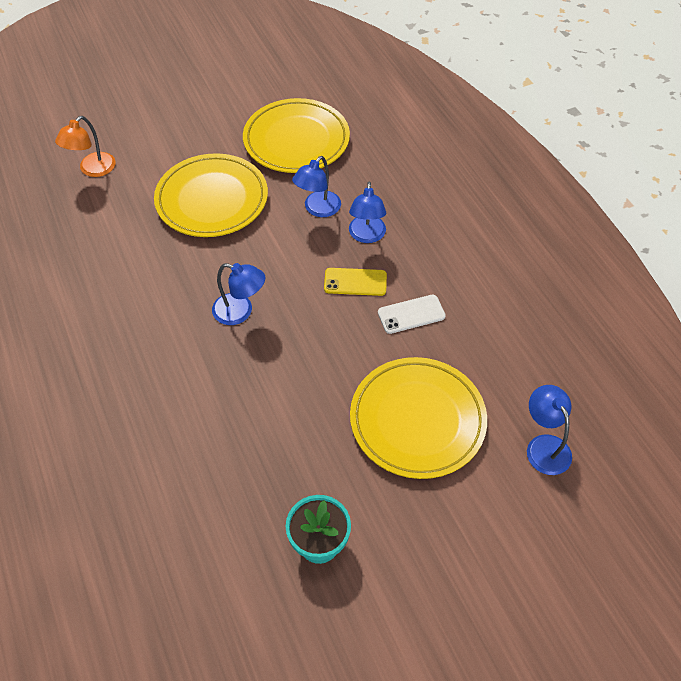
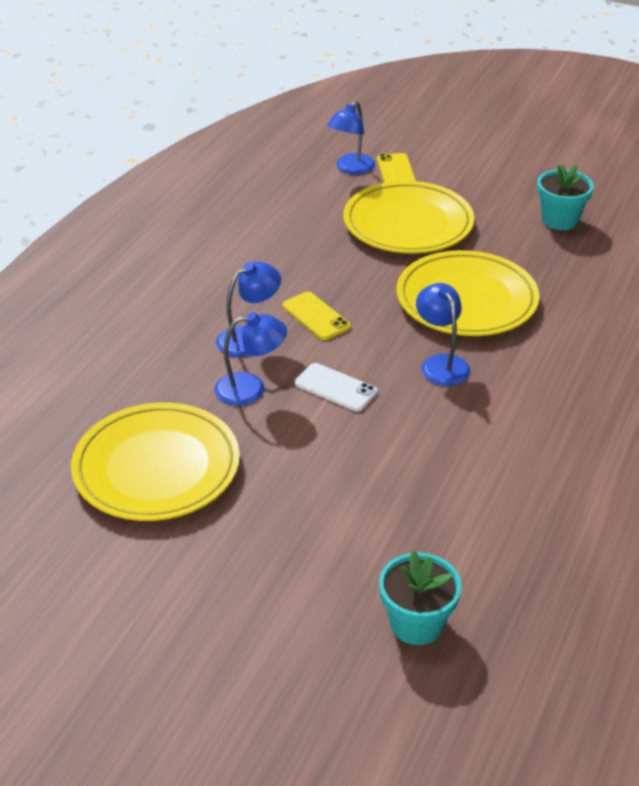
camera: 130 degrees left, 15 degrees down
(92, 170) = (416, 623): orange lamp -> turquoise flower pot
(212, 200) = (332, 475): yellow plate -> yellow plate (466, 300)
(411, 314) = (311, 270): white phone -> white phone (335, 388)
(510, 478) = (396, 172): none -> yellow phone

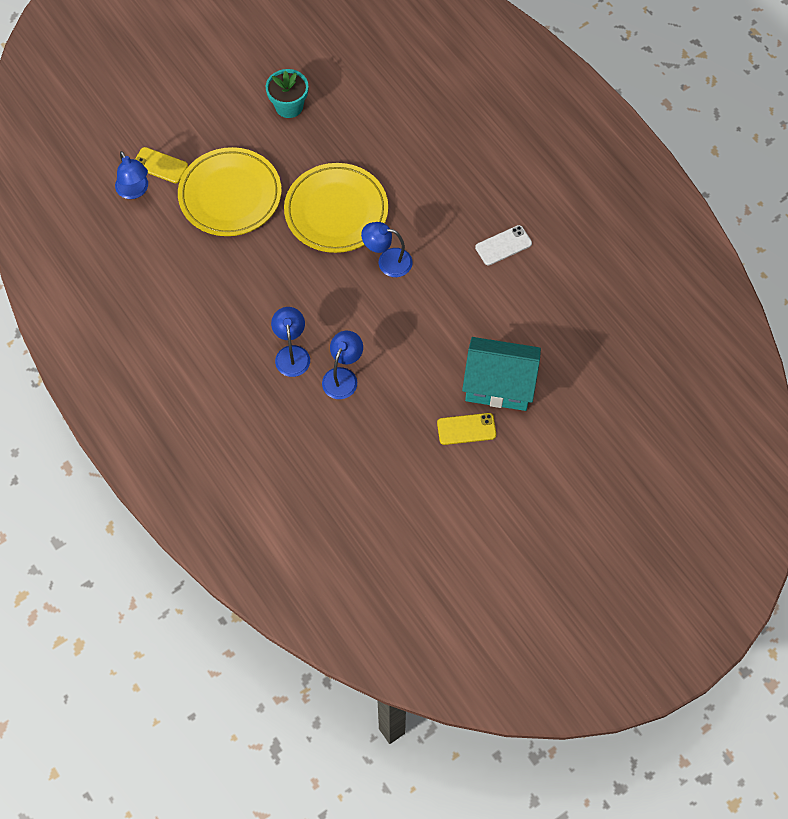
camera: 60 degrees left, 25 degrees up
(156, 468) = (382, 461): yellow plate -> none
(316, 316) = (295, 304): yellow phone -> yellow phone (466, 429)
(335, 388) = (372, 330): white phone -> white phone (503, 245)
(353, 535) = (499, 385): none -> turquoise house
(416, 623) = (576, 389): turquoise flower pot -> none

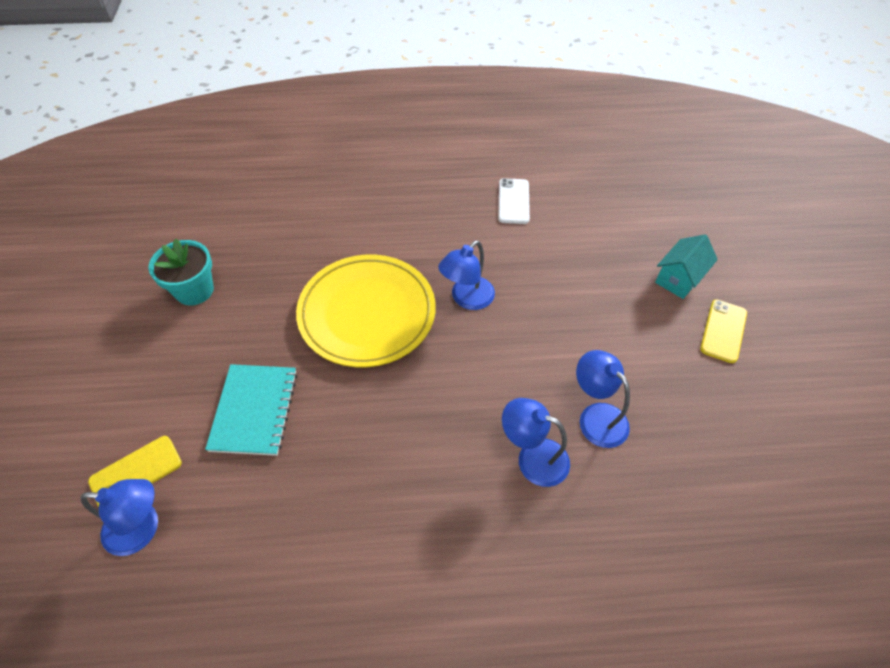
camera: 60 degrees left, 10 degrees down
(230, 195) = (254, 410): yellow plate -> turquoise notebook
(499, 385) = (679, 278): turquoise house -> turquoise house, size x0.57

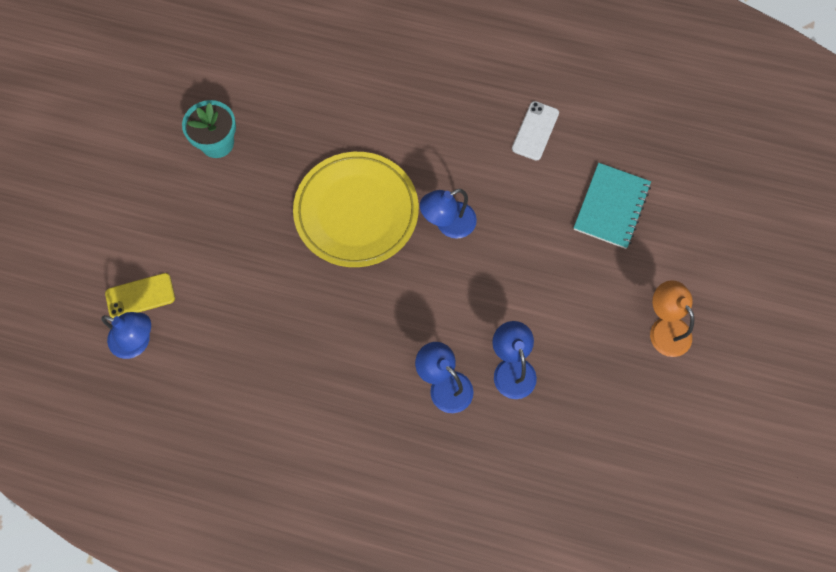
camera: 20 degrees right, 15 degrees up
(254, 410) = (239, 273): turquoise notebook -> turquoise notebook (611, 207)
(679, 278) = (653, 264): turquoise house -> none
(723, 331) = (665, 328): yellow phone -> orange lamp

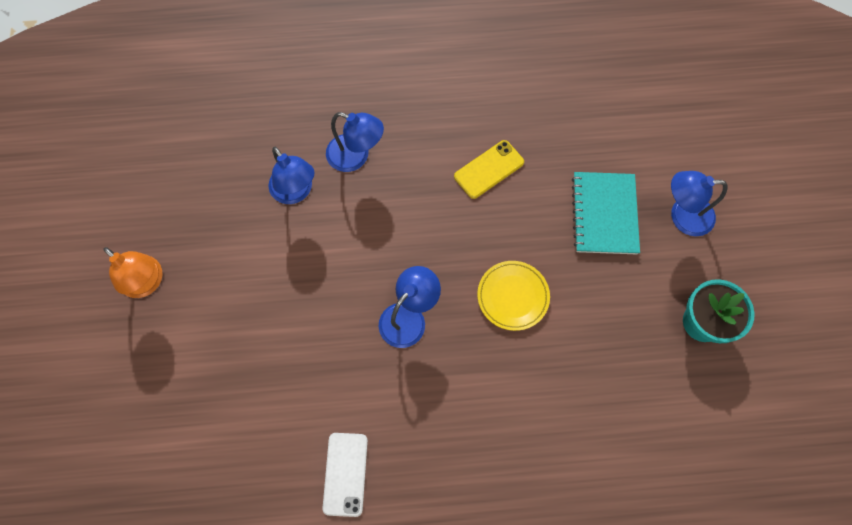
camera: 160 degrees right, 0 degrees up
(137, 342) = (656, 101): blue lamp -> blue lamp (682, 216)
(140, 296) = (679, 140): yellow phone -> yellow phone (489, 169)
(356, 212) = (513, 296): yellow plate -> yellow plate, size x0.51
(611, 207) = (230, 403): turquoise notebook -> turquoise notebook (604, 214)

